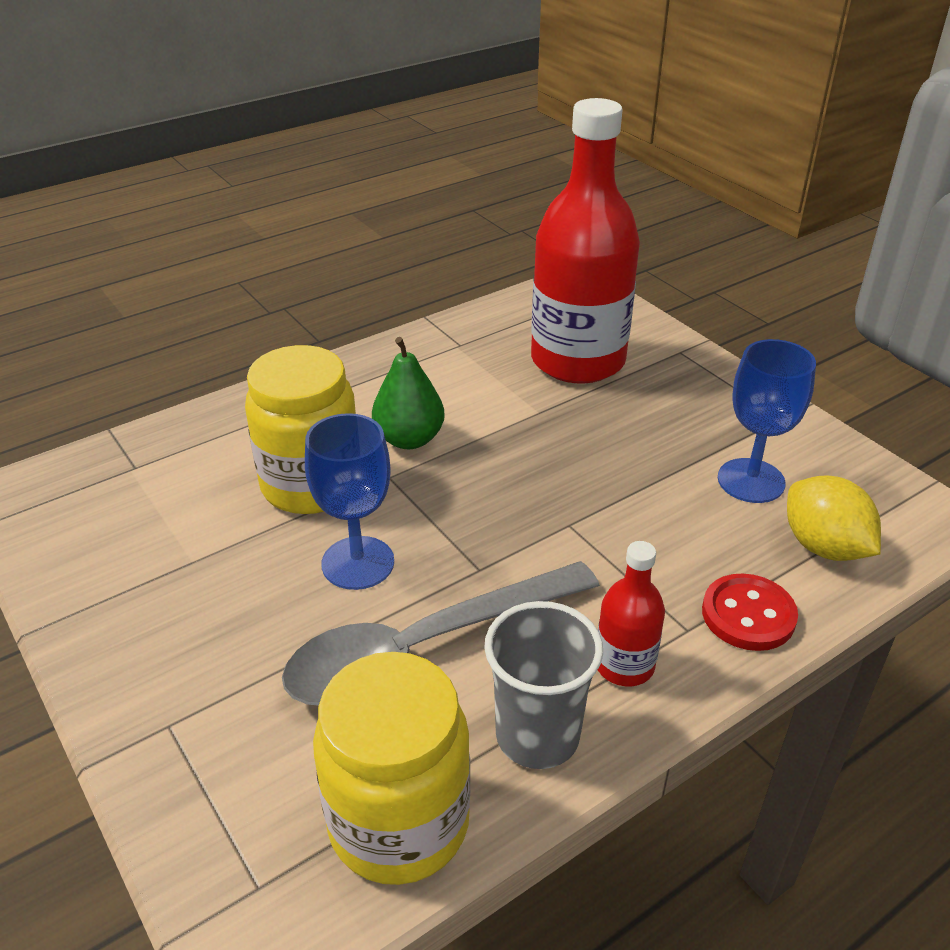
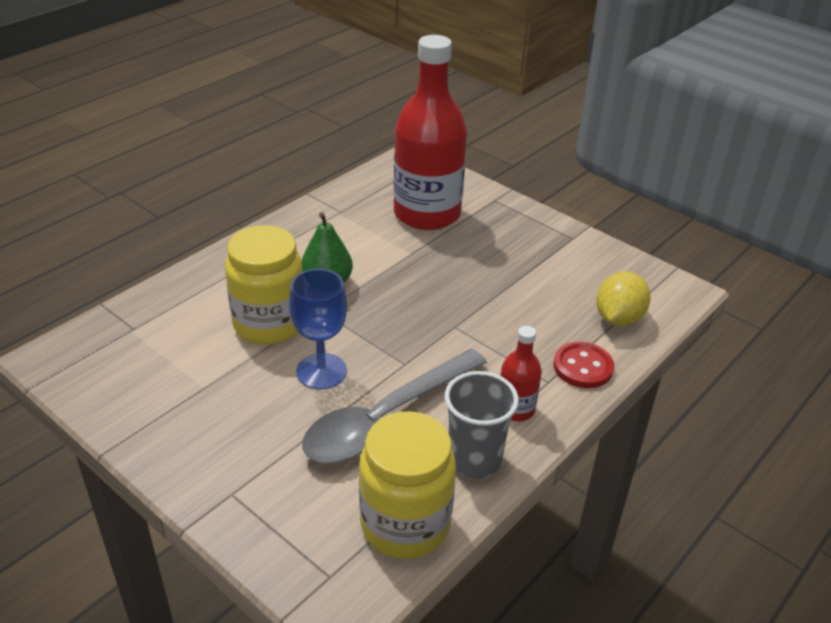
camera: 15 degrees left, 0 degrees up
(751, 481) = (563, 282): blue goblet -> none
(824, 547) = (618, 318): yellow lemon -> yellow lemon turned 75 degrees clockwise

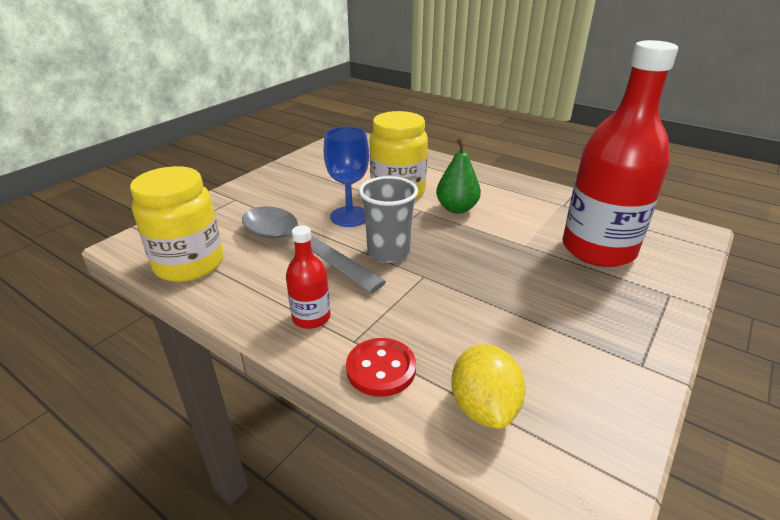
camera: 85 degrees right, 5 degrees down
(474, 459) = (249, 294): grey cup -> grey cup (388, 252)
(618, 318) = (483, 407): yellow lemon -> yellow lemon turned 60 degrees clockwise

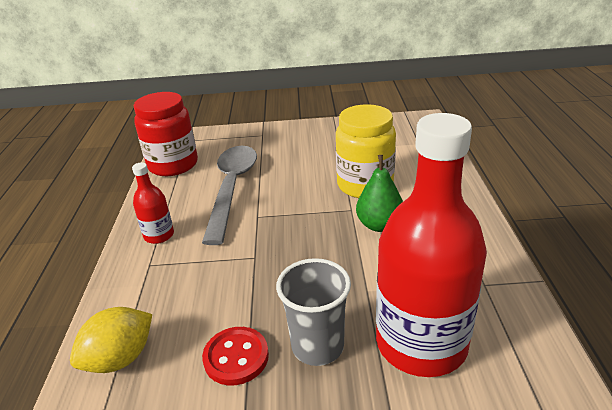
camera: 55 degrees right, 0 degrees up
(189, 264) = (173, 165): yellow jar -> red jar
(349, 216) = (297, 185): blue goblet -> none
(381, 369) = (128, 291): red button -> red button (236, 357)
(388, 252) = (268, 226): grey cup -> grey cup (317, 346)

